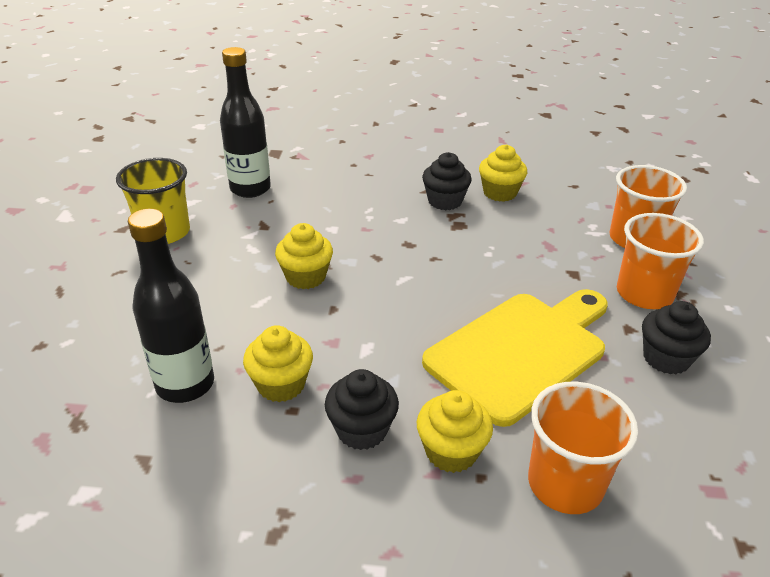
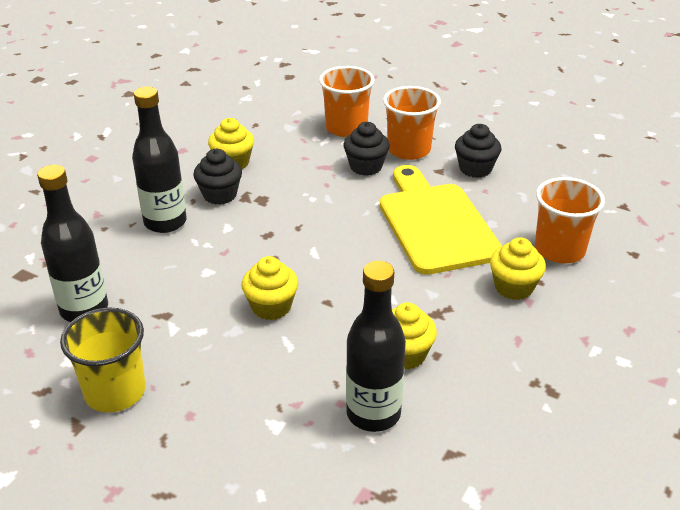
camera: 65 degrees left, 0 degrees up
(362, 430) = (475, 323): black cupcake -> black cupcake (366, 167)
(383, 188) = (165, 222): none -> black bottle

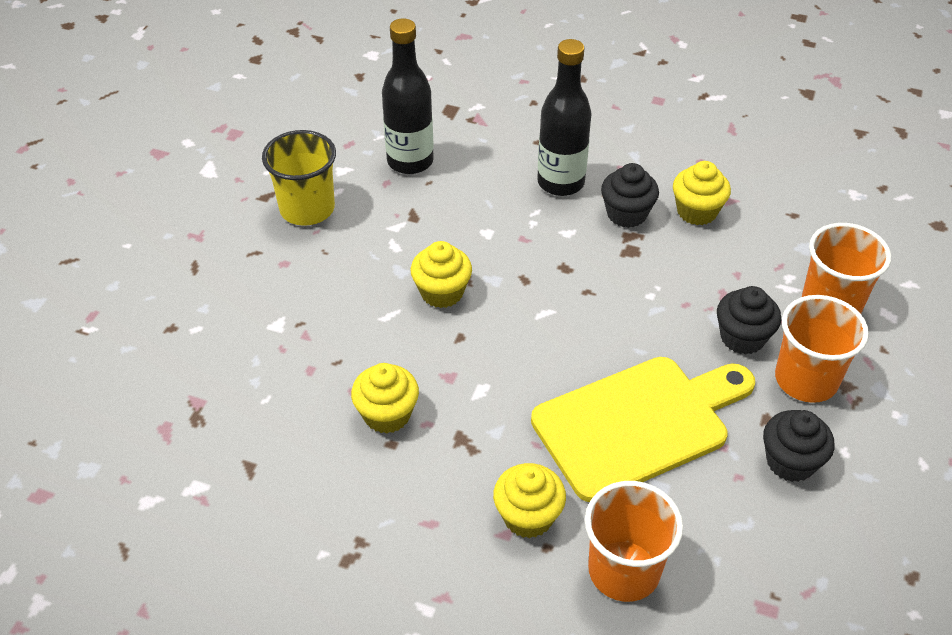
camera: 80 degrees right, 10 degrees up
(373, 413) = (298, 397): black bottle -> none

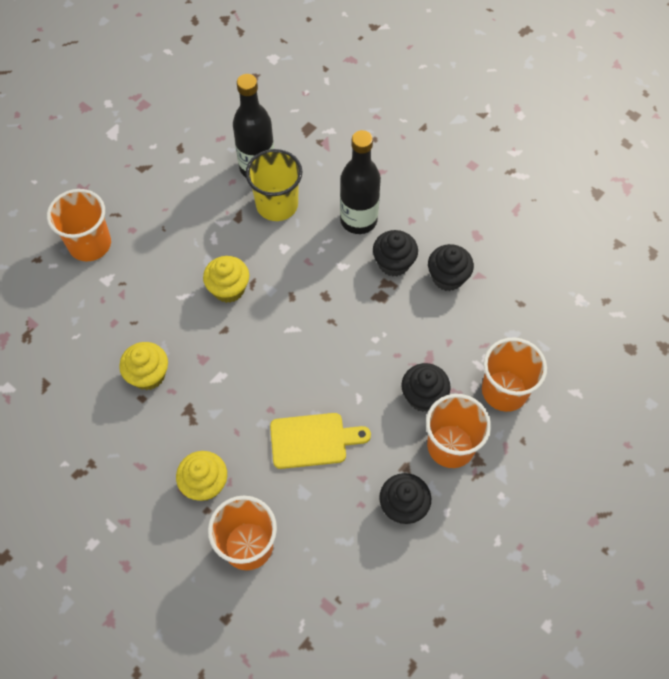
camera: 20 degrees right, 15 degrees up
(235, 292) = (90, 244): none -> orange cup
(307, 209) = (166, 188): yellow cup -> yellow cup (277, 205)
(638, 424) = (313, 440): yellow cutting board -> yellow cutting board, size x0.59
(696, 211) = (447, 277): yellow cupcake -> black cupcake

